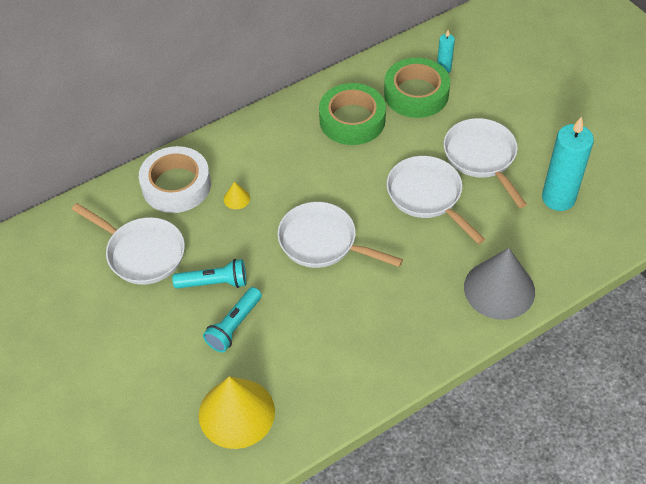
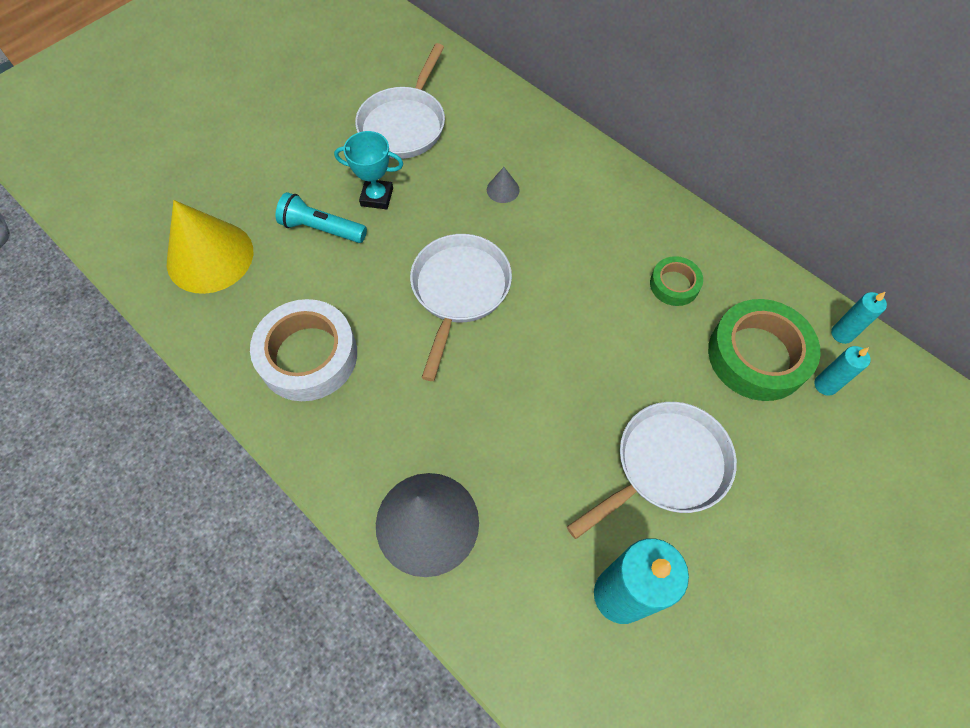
camera: 75 degrees right, 10 degrees up
(176, 185) = (506, 130): white tape -> white tape (308, 356)
(214, 283) = (377, 197): turquoise flashlight -> turquoise trophy
(236, 198) = (503, 189): yellow cone -> grey cone
(352, 120) = (674, 284): green tape -> green tape, size x0.53
(411, 51) = (842, 334): none -> turquoise candle
(427, 196) = (569, 401): white pan -> none

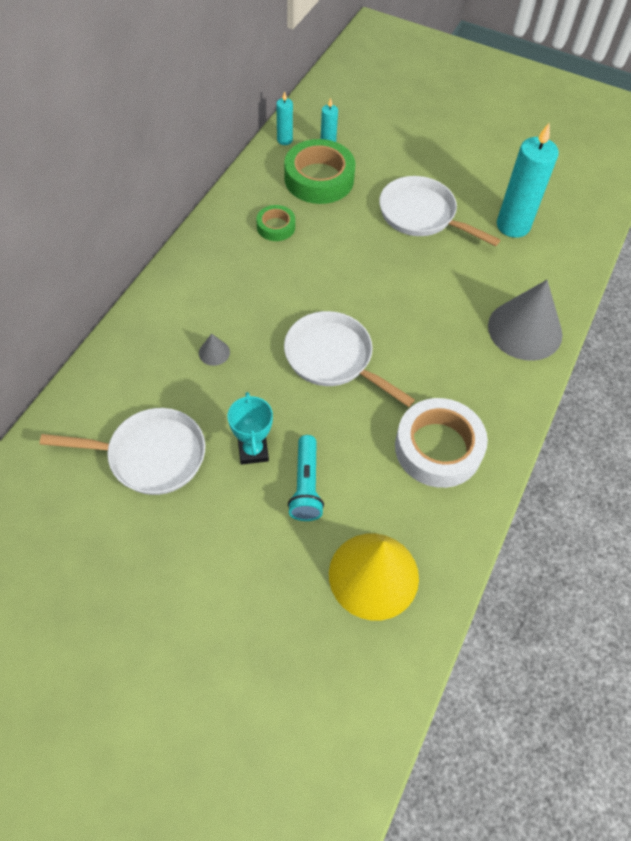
camera: 110 degrees left, 5 degrees down
(459, 291) = (333, 358): white pan -> white pan turned 45 degrees clockwise

